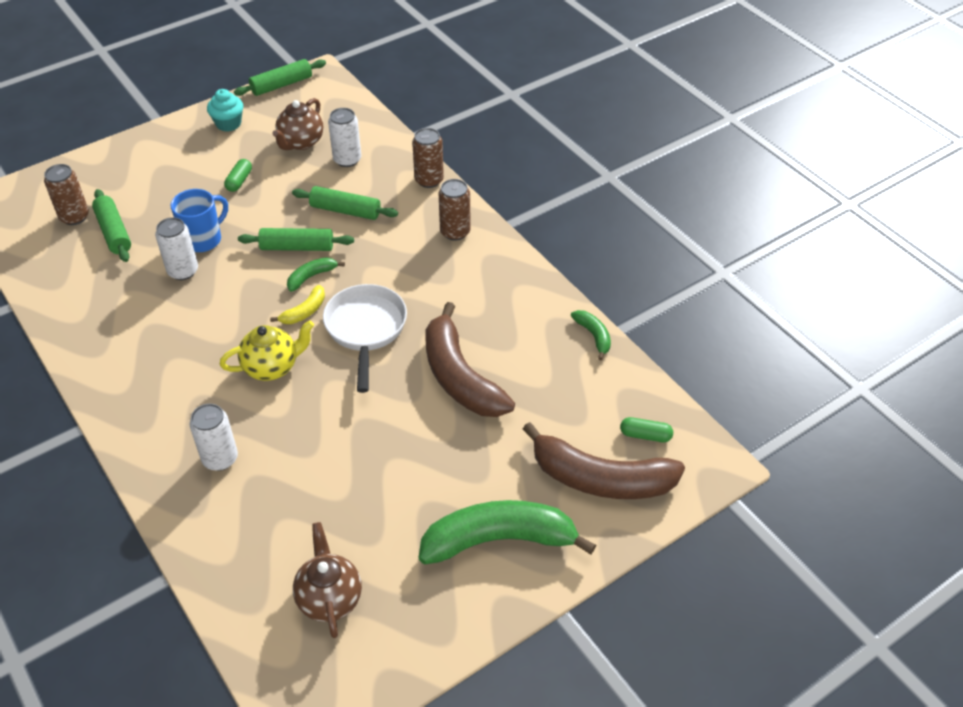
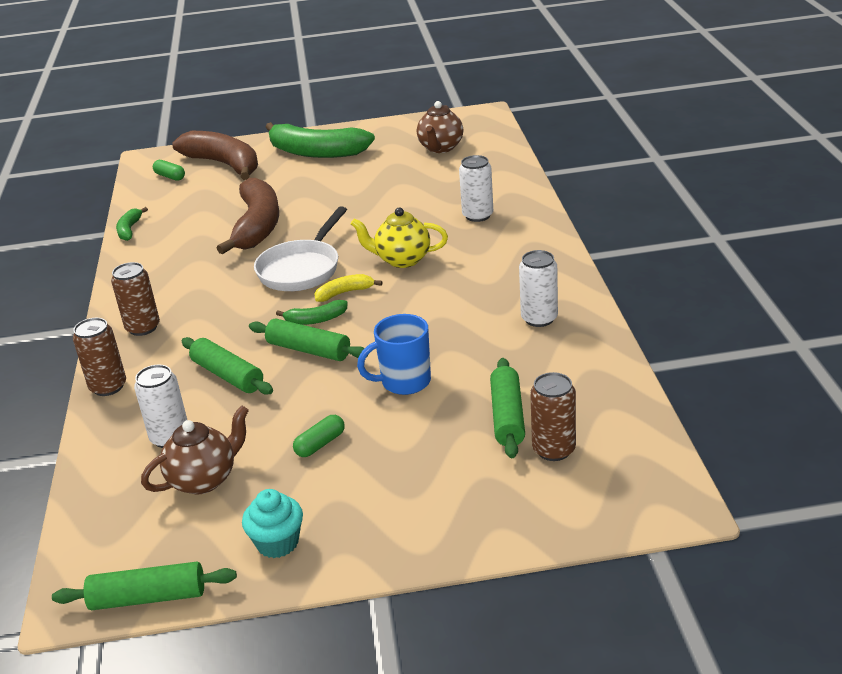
camera: 150 degrees left, 15 degrees down
(183, 271) = (443, 354): white can -> white can (539, 318)

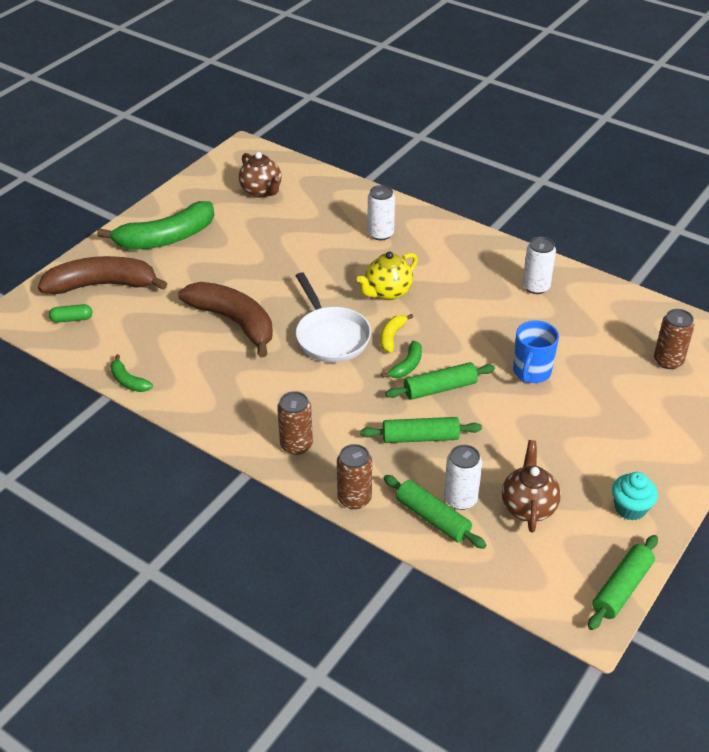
camera: 50 degrees left, 10 degrees up
(320, 444) = (553, 440): green capsule -> none
(507, 416) = (617, 357): green rolling pin -> green rolling pin (433, 518)

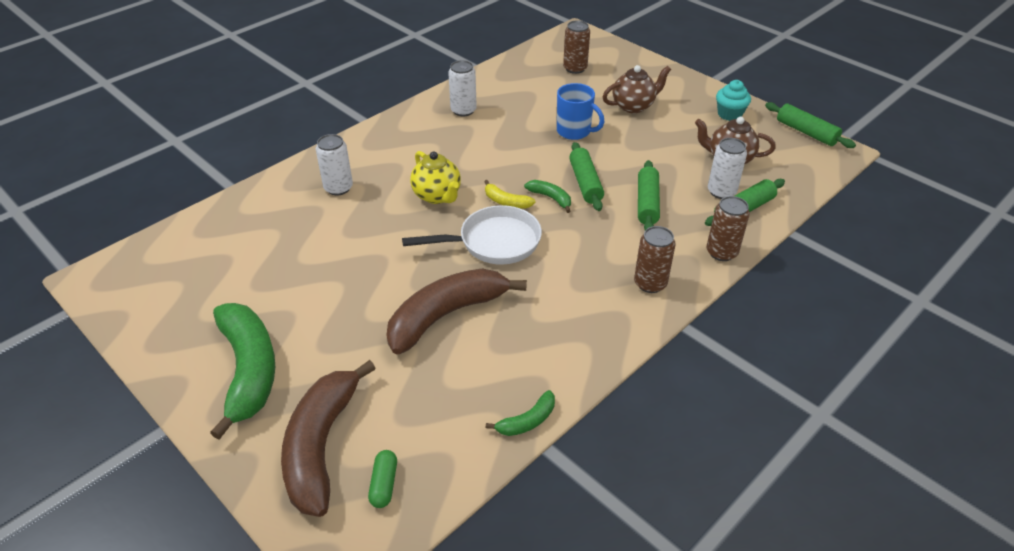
camera: 80 degrees left, 0 degrees up
(261, 191) = (200, 270): brown teapot -> brown teapot (633, 106)

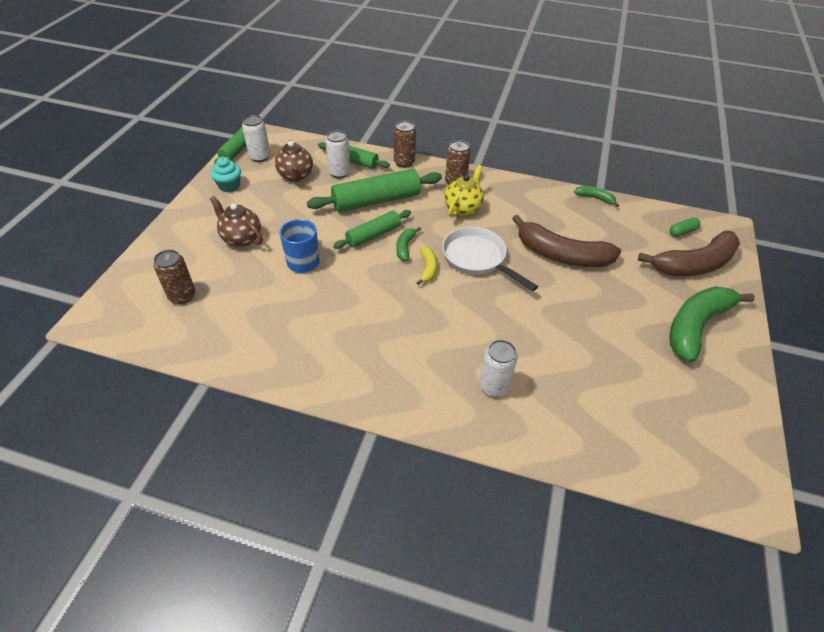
camera: 120 degrees left, 5 degrees up
(437, 196) = (451, 312): yellow teapot -> yellow teapot (463, 208)
(463, 110) = (309, 351): white can -> white can (260, 157)
(647, 203) = (376, 201): green rolling pin -> green rolling pin, size x1.62

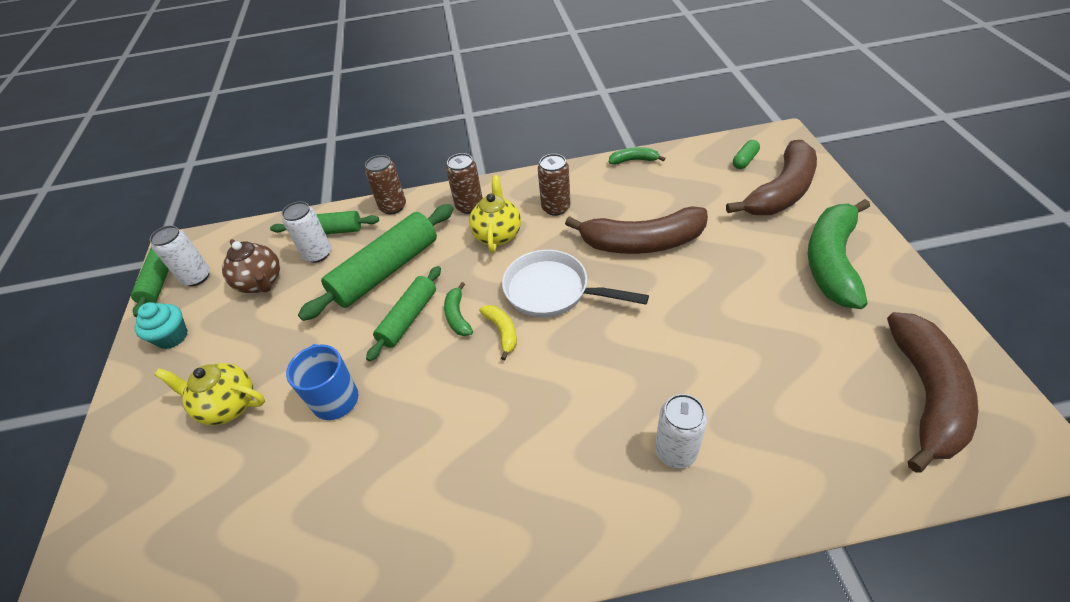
camera: 20 degrees left, 0 degrees up
(182, 296) = (181, 540): brown can -> brown can (556, 208)
(241, 238) = (228, 406): brown teapot -> yellow teapot
(696, 437) = (926, 395): none -> brown banana

